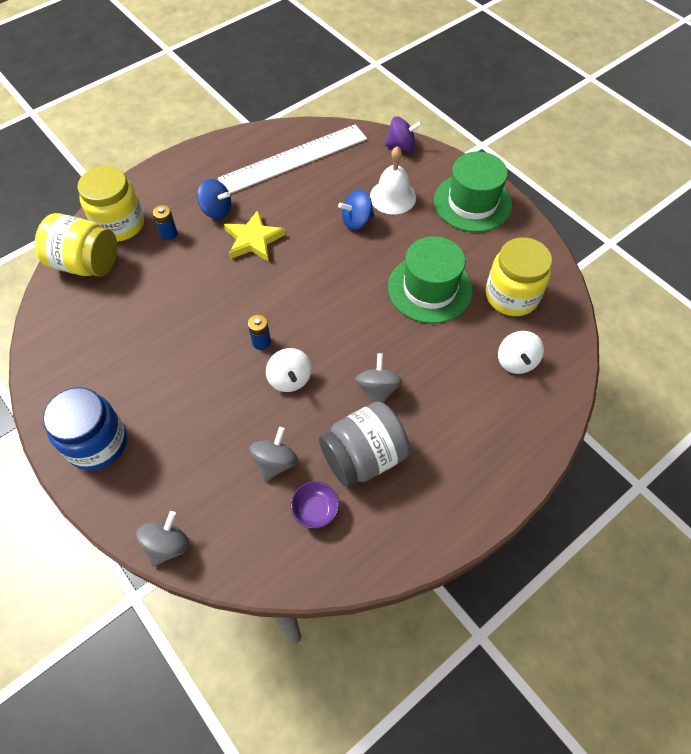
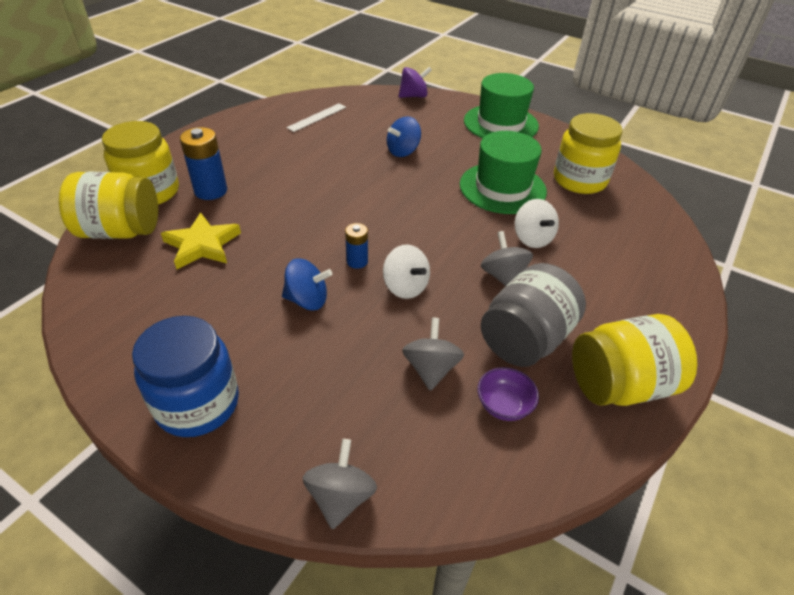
camera: 20 degrees left, 15 degrees down
(169, 234) = (211, 191): blue battery -> blue battery, size x1.71
(216, 210) = (256, 165): blue spinning top -> blue spinning top (307, 300)
(253, 240) = (306, 181): yellow star -> yellow star (202, 245)
(294, 158) = (317, 117): white ruler -> white ruler, size x0.45
(392, 197) = (426, 130): white bell -> none
(417, 520) = (619, 385): none -> yellow jar
(516, 361) = (618, 227): white spinning top -> white spinning top (532, 238)

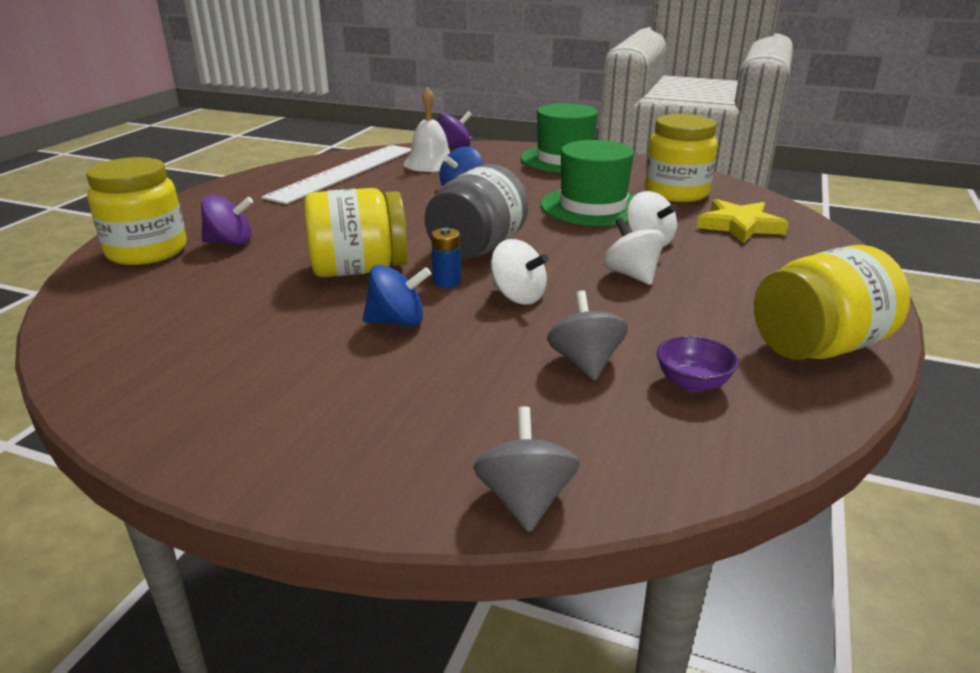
camera: 10 degrees left, 15 degrees down
(120, 231) = (116, 289): yellow jar -> yellow jar (359, 270)
(197, 404) = (284, 437): blue jar -> none
(202, 245) = (236, 289): yellow star -> yellow star (739, 226)
(211, 191) = (230, 242): blue battery -> purple spinning top
(317, 117) = (344, 172): white ruler -> white ruler, size x2.22
(388, 114) = (430, 163): none -> white bell
(503, 276) = (631, 275): grey spinning top -> white spinning top
(525, 339) = (686, 323): grey jar -> grey jar (477, 248)

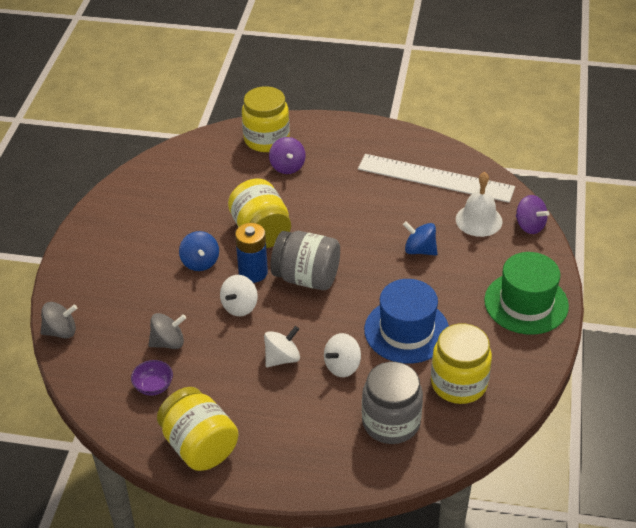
camera: 80 degrees right, 15 degrees up
(447, 282) = (253, 272): blue battery -> blue battery, size x1.71
(593, 206) = (406, 331): green hat -> blue hat
(739, 226) = (391, 422): yellow star -> grey jar

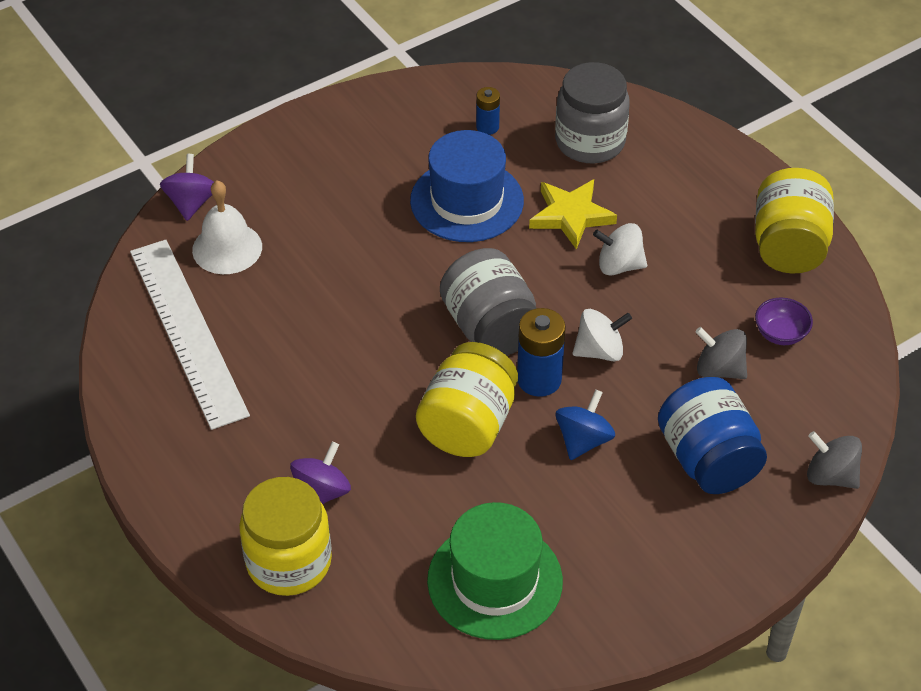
camera: 135 degrees left, 5 degrees up
(131, 296) = (708, 459): none -> blue jar
(342, 366) = (571, 216): white spinning top -> yellow star
(419, 250) = (335, 265): blue spinning top -> none
(459, 383) = (487, 127): yellow jar -> blue battery
(526, 303) = (322, 141): green hat -> green hat (495, 581)

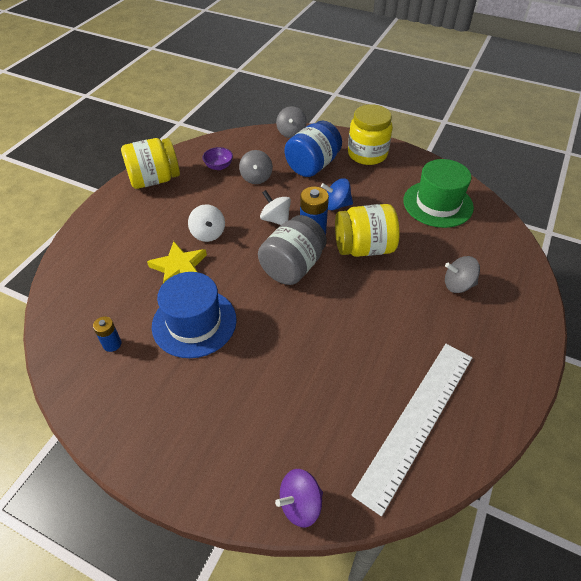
camera: 120 degrees left, 0 degrees up
(227, 248) = (328, 444): white bell -> none
(289, 562) = (506, 277): yellow jar -> yellow jar (367, 154)
(321, 492) = (458, 285): purple spinning top -> grey spinning top
(590, 142) = (104, 284): grey jar -> none

